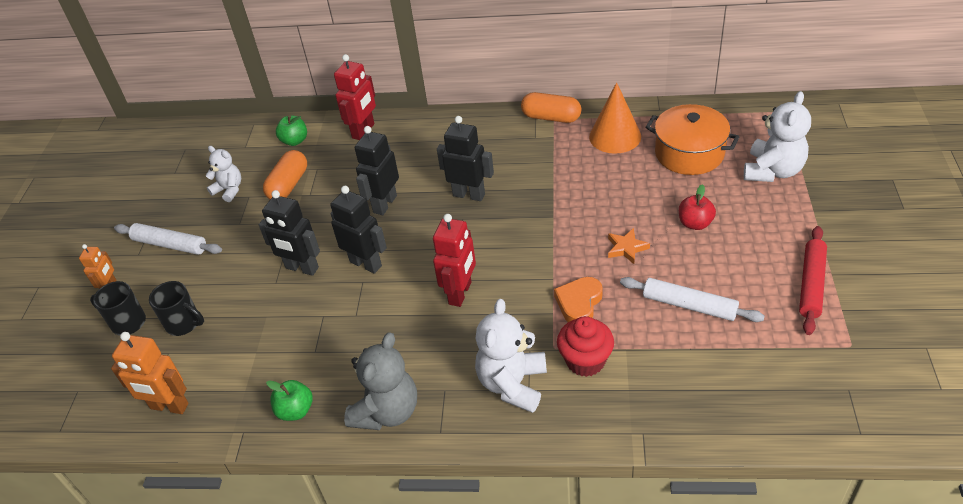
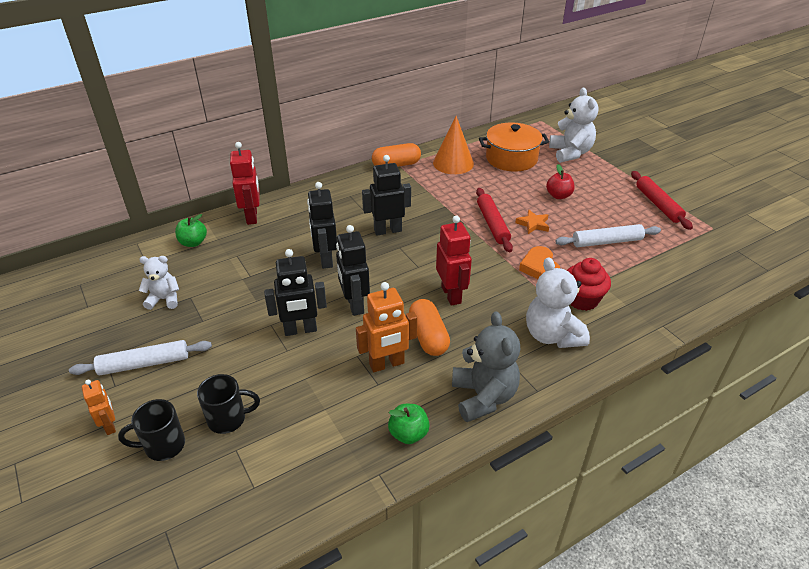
camera: 40 degrees left, 5 degrees down
(169, 406) = (284, 492): orange robot -> orange robot (387, 364)
(288, 185) = (222, 275): orange capsule -> orange capsule (428, 336)
(366, 263) = (354, 305): black robot -> black robot turned 105 degrees counterclockwise
(581, 230) = (492, 224): none -> red rolling pin

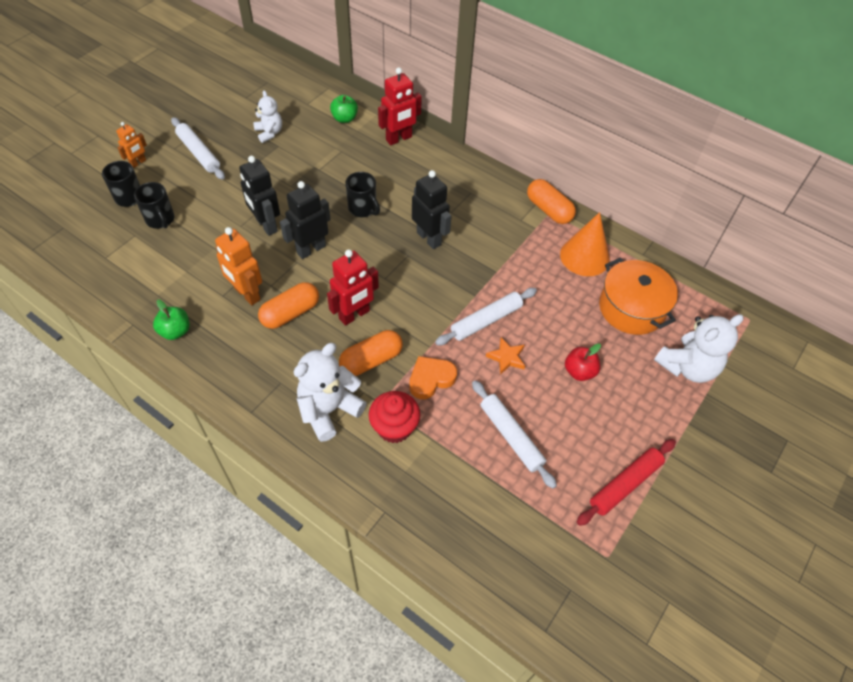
camera: 65 degrees right, 15 degrees up
(325, 259) = (363, 209): black robot -> black mug
(483, 397) = (230, 372): grey teddy bear -> none
(492, 224) = (486, 321): red rolling pin -> white rolling pin
(507, 296) = (371, 360): none -> orange capsule

